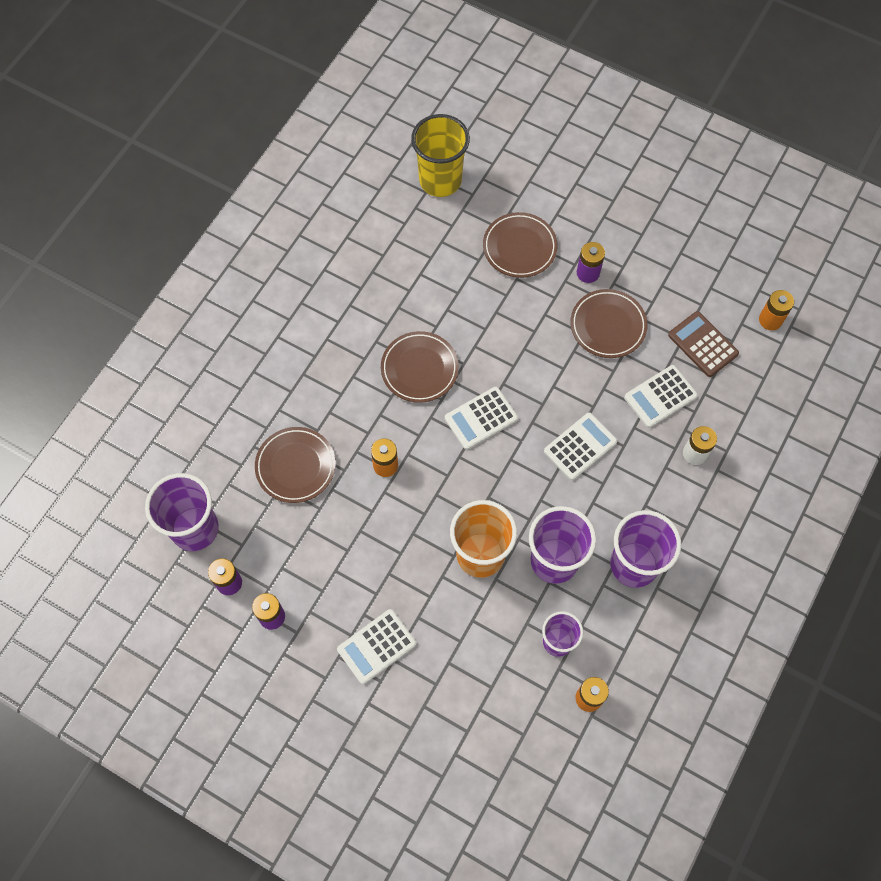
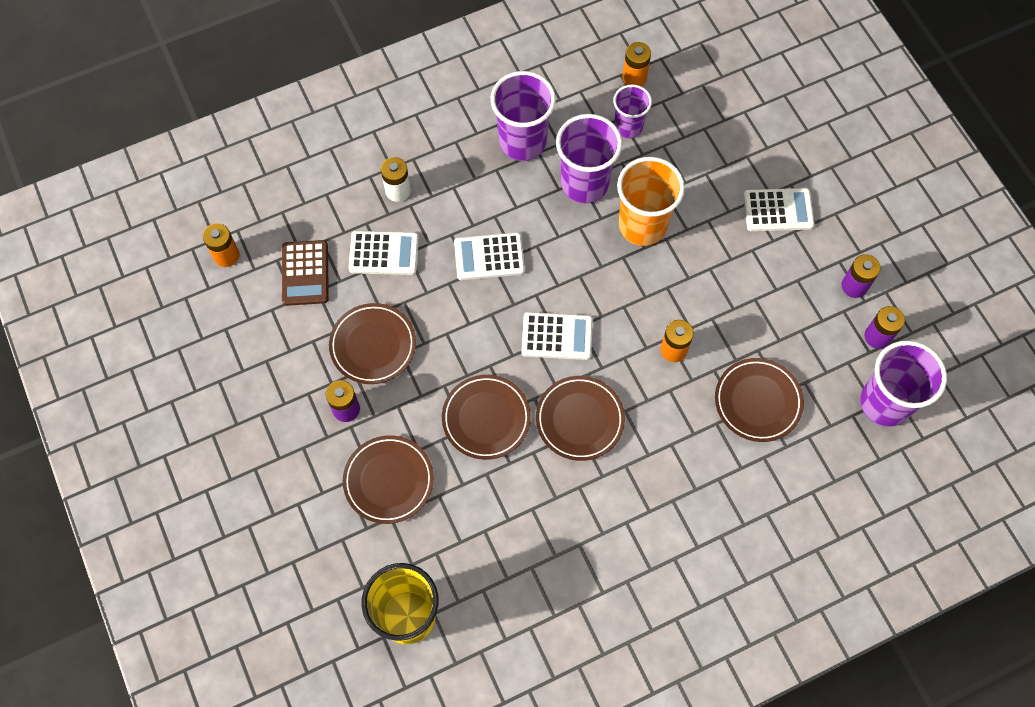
camera: 145 degrees left, 0 degrees up
(486, 327) = (486, 418): none -> brown plate

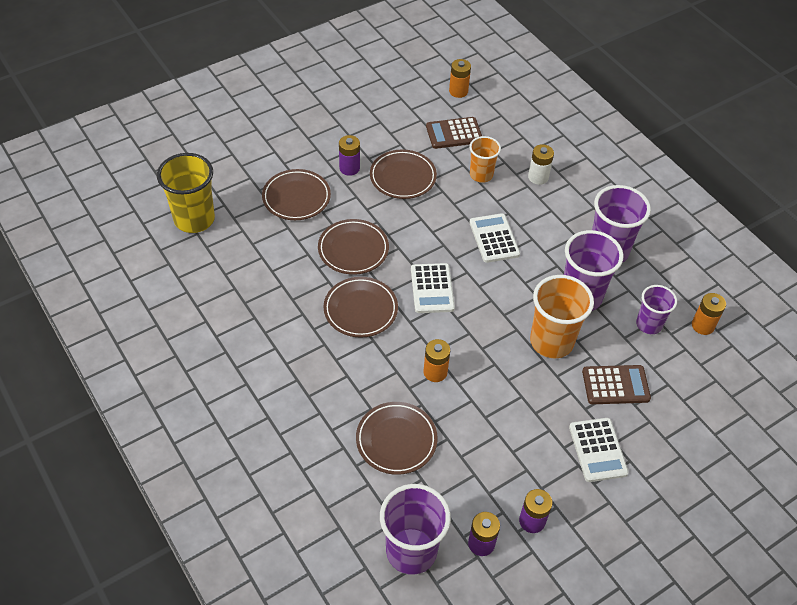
camera: 80 degrees right, 15 degrees down
(384, 253) = (481, 175): white calculator -> orange cup
(702, 176) = (615, 385): none -> brown calculator

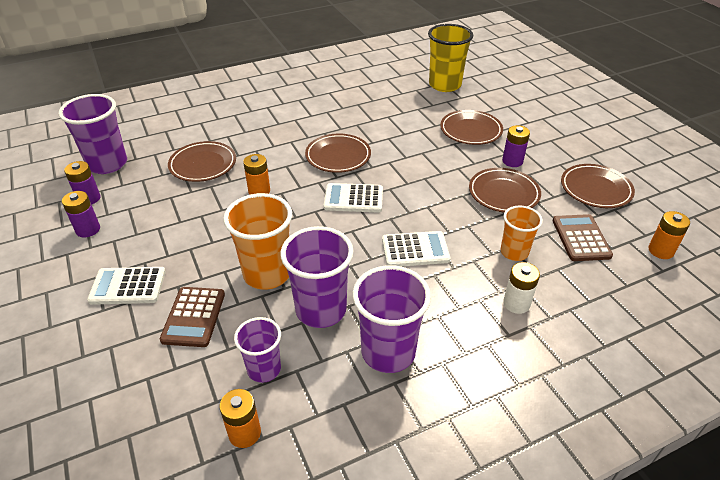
camera: 100 degrees right, 10 degrees down
(353, 249) = (407, 157): brown plate -> brown plate (595, 189)

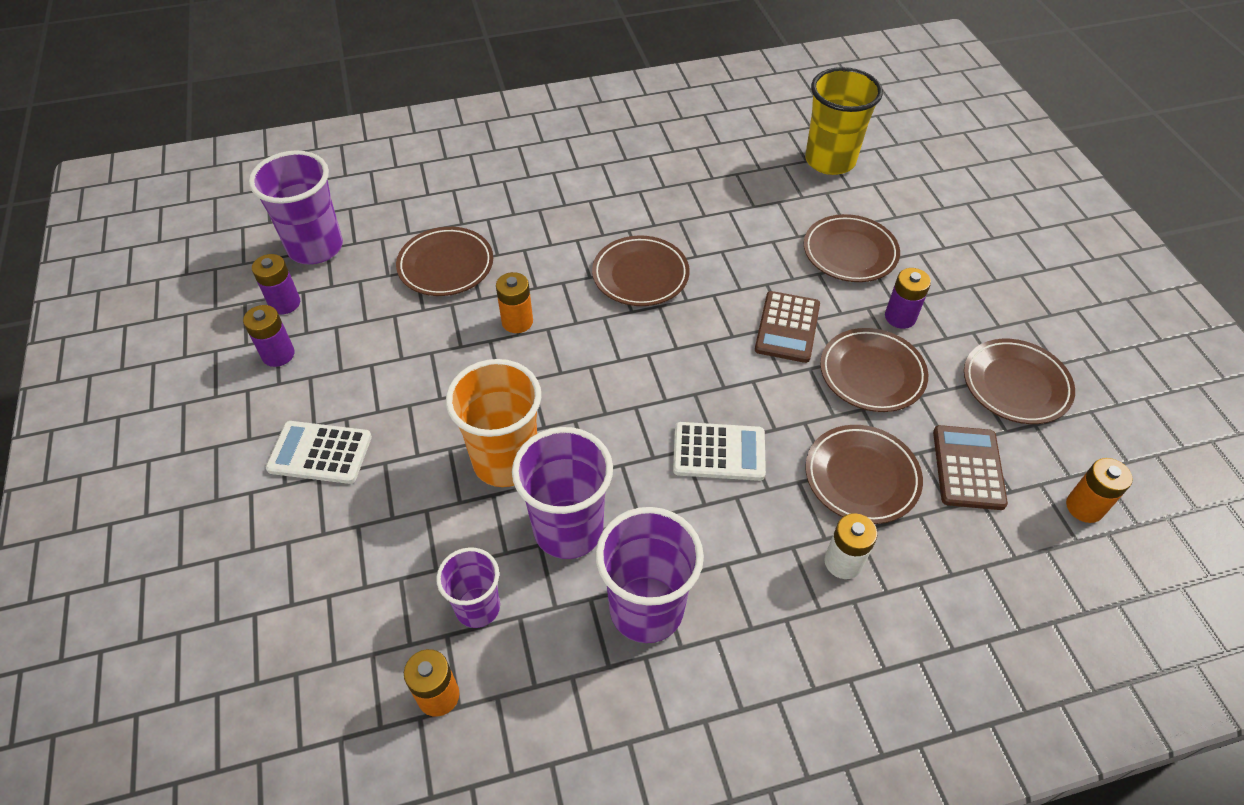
camera: 10 degrees right, 10 degrees up
(193, 317) = (398, 514): brown calculator -> brown calculator (787, 327)
(353, 198) = (648, 352): white calculator -> none
(514, 252) = (861, 477): orange cup -> brown plate

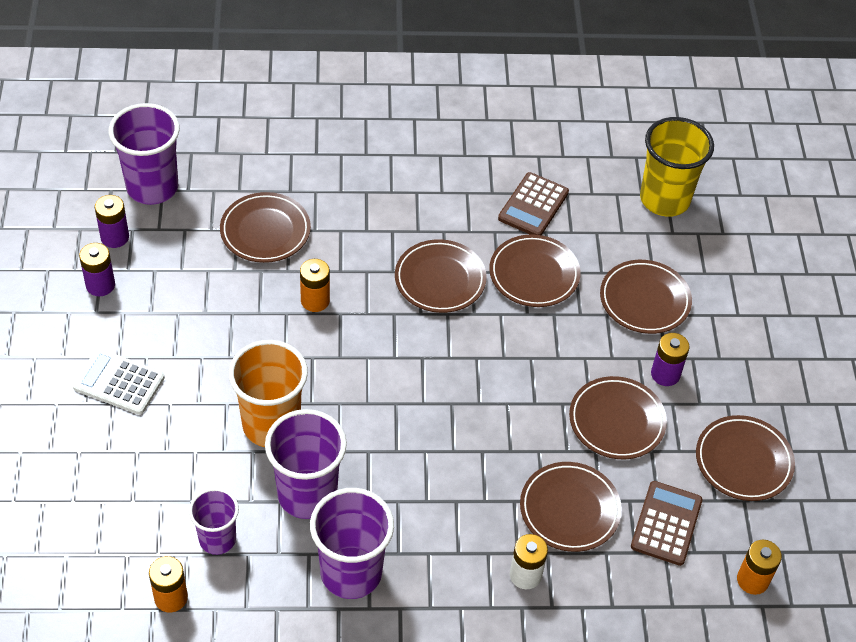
camera: 10 degrees right, 0 degrees up
(719, 452) = (454, 459): white calculator -> none
(732, 251) = (534, 274): none -> brown plate
(787, 327) = (557, 360): brown calculator -> brown calculator (533, 205)

